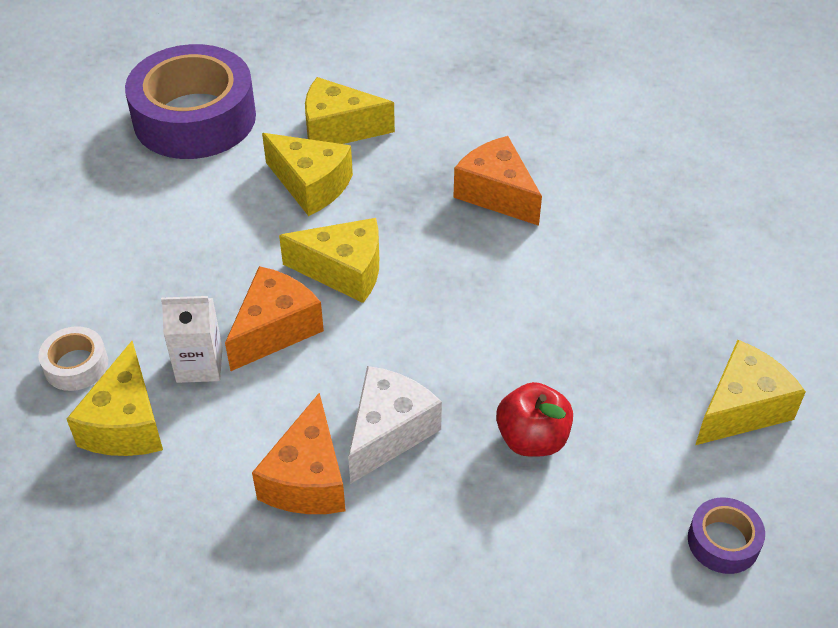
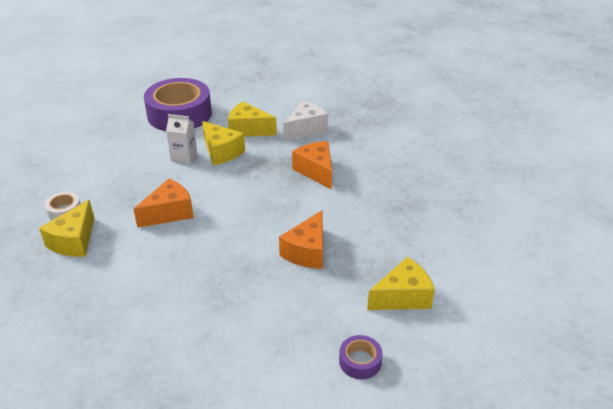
camera: 15 degrees right, 10 degrees down
(199, 365) = (123, 222): white carton -> white carton (184, 156)
(307, 479) = (149, 284): orange cheese -> orange cheese (307, 252)
(344, 271) = (218, 193): yellow cheese -> none
(389, 432) = (202, 270): white cheese -> white cheese (306, 129)
(532, 439) = (277, 289): red apple -> none

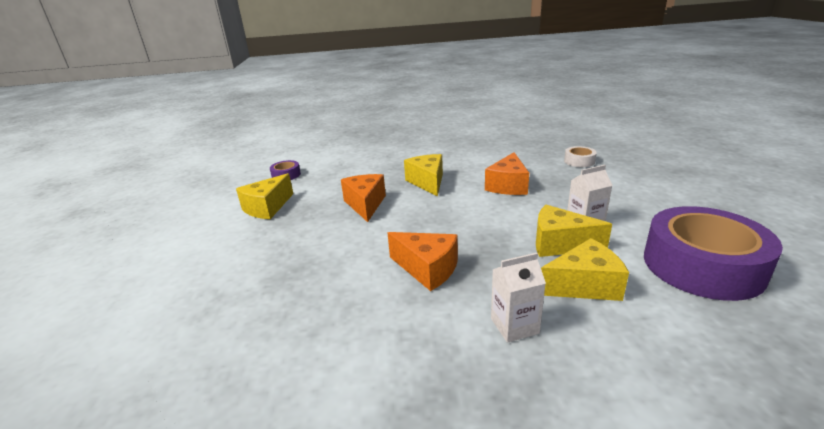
camera: 150 degrees right, 10 degrees down
(74, 241) = (536, 155): yellow cheese -> yellow cheese (427, 182)
(306, 129) = (514, 326): white cheese -> white carton

